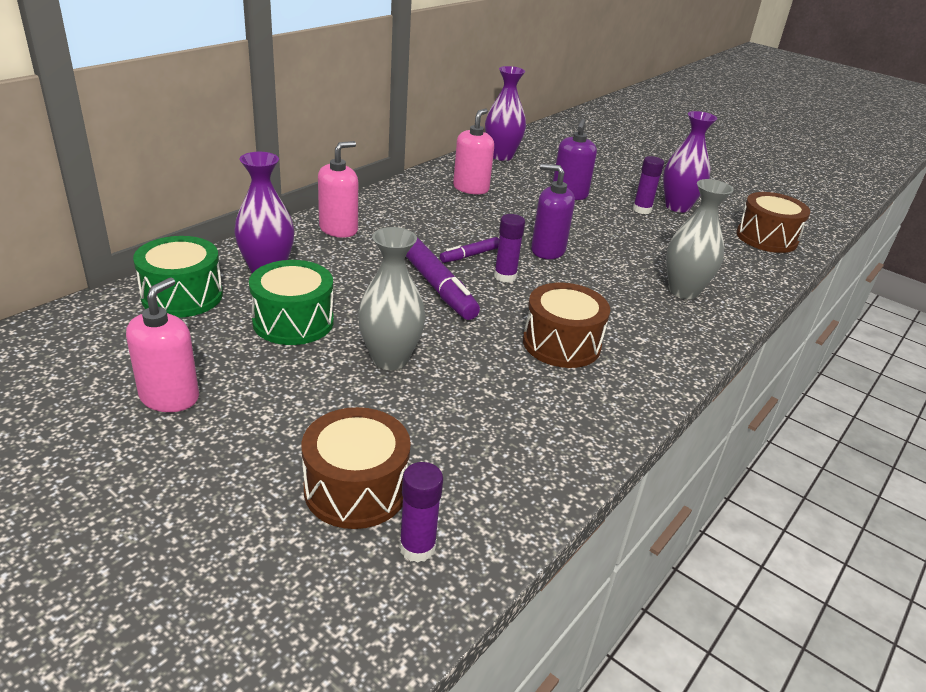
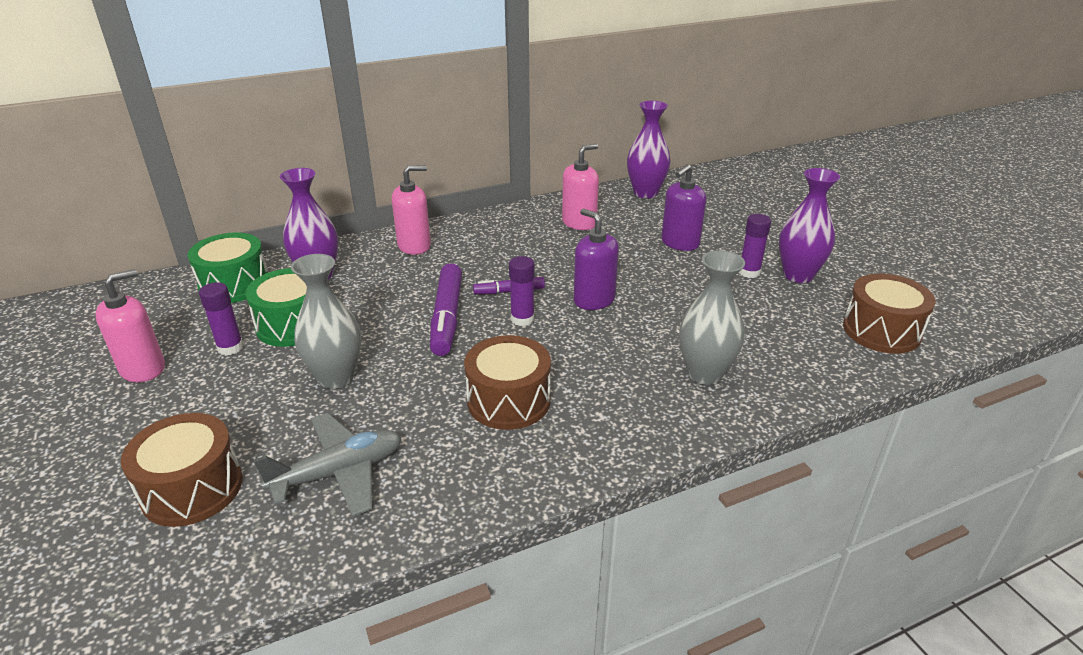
camera: 30 degrees right, 0 degrees up
(417, 547) = (184, 558): purple glue stick -> purple glue stick (230, 347)
(481, 436) = (339, 473): none -> grey plane

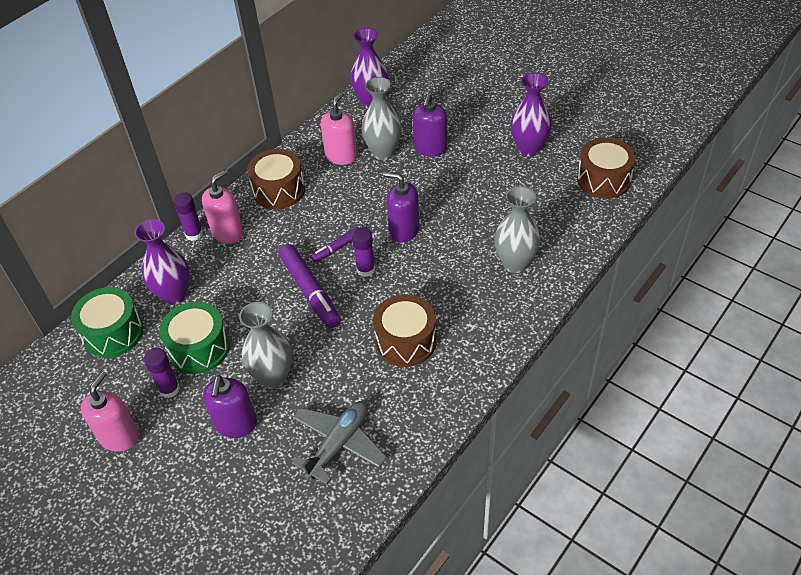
camera: 25 degrees left, 15 degrees up
(192, 488) = (252, 501): brown drum -> brown drum (279, 190)
(256, 405) = (236, 424): none -> purple soap dispenser
(625, 232) = (383, 152): none -> grey vase
(749, 272) = (494, 159): purple glue stick -> purple glue stick (194, 234)

